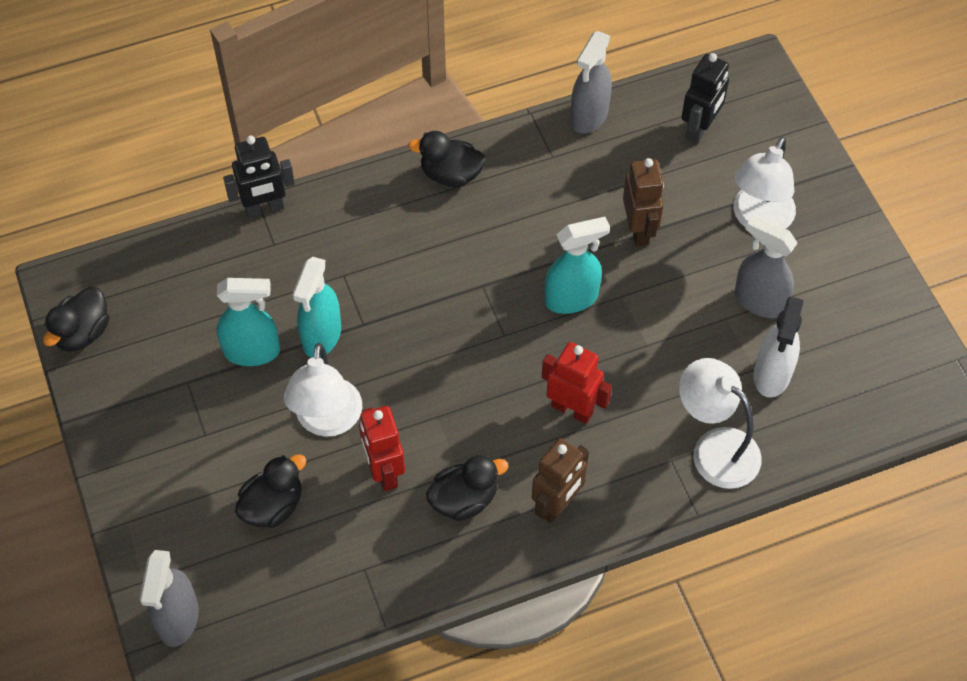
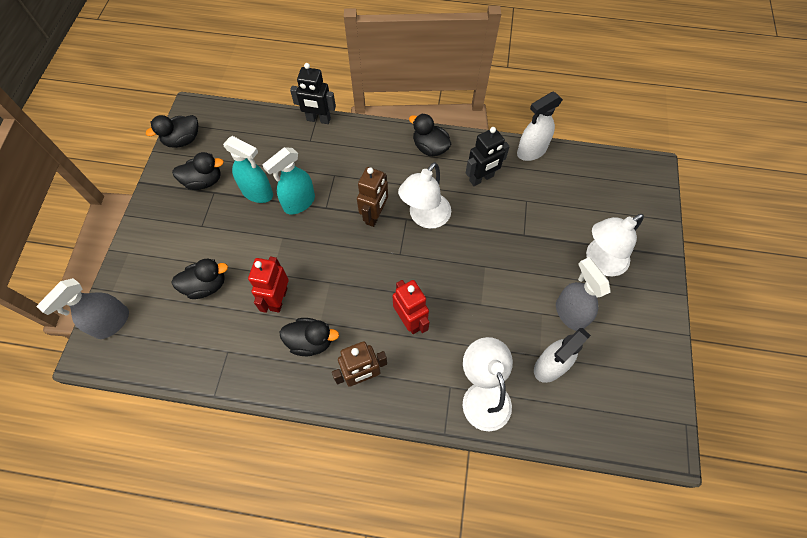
camera: 30 degrees right, 5 degrees up
(161, 374) = (204, 181): none -> black duck
(327, 421) = (268, 252): white lamp -> white lamp (425, 217)
(572, 298) = (453, 252): turquoise spray bottle -> none
(589, 116) = (531, 151): grey spray bottle -> white spray bottle
(639, 230) = (520, 231): brown robot -> brown robot (375, 215)
(700, 129) = (595, 189): black robot -> black robot (481, 178)

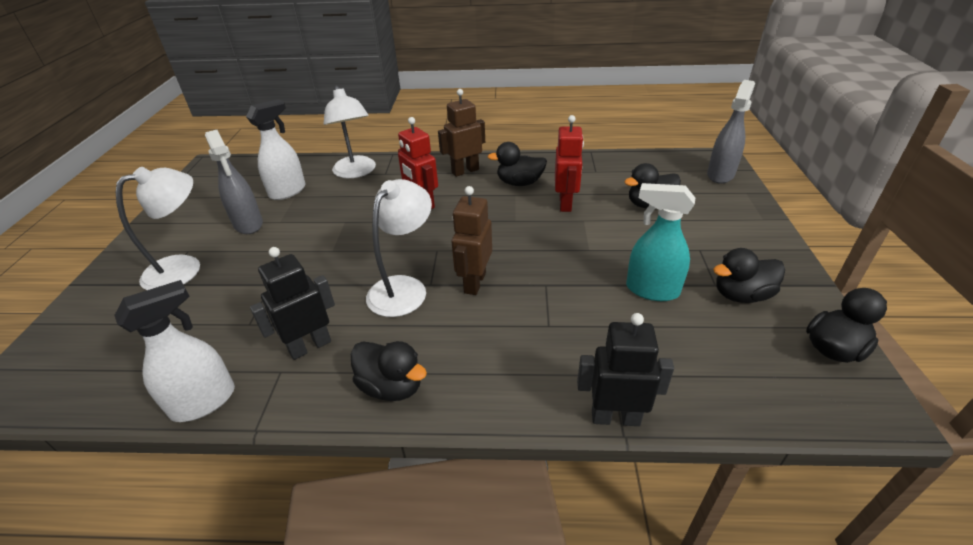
camera: 175 degrees right, 25 degrees down
(299, 203) = (585, 285): turquoise spray bottle -> none

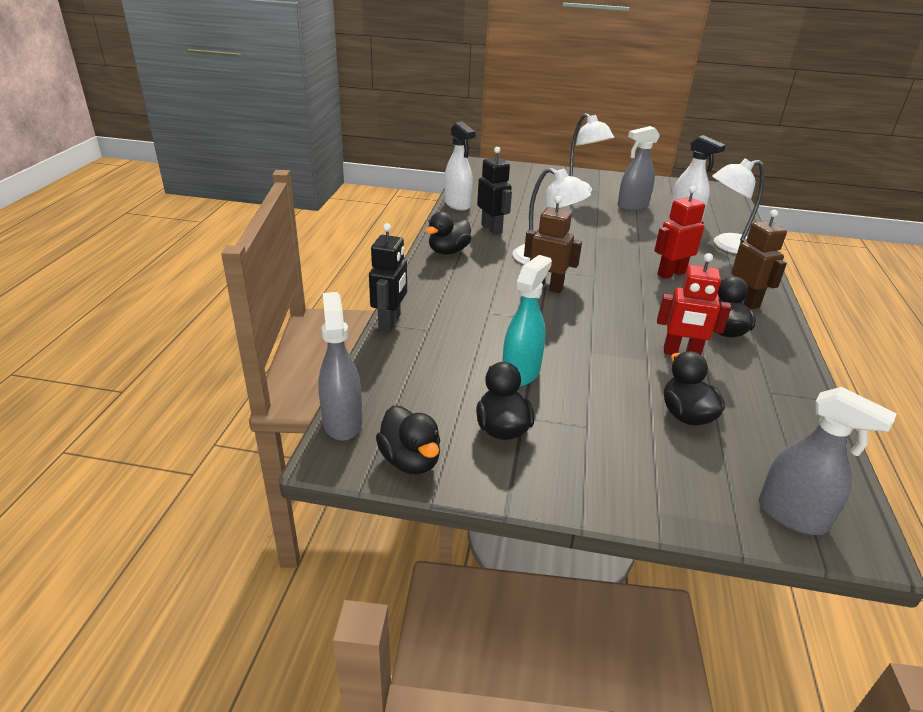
camera: 95 degrees right, 5 degrees down
(832, 416) = (342, 422): none -> grey spray bottle

